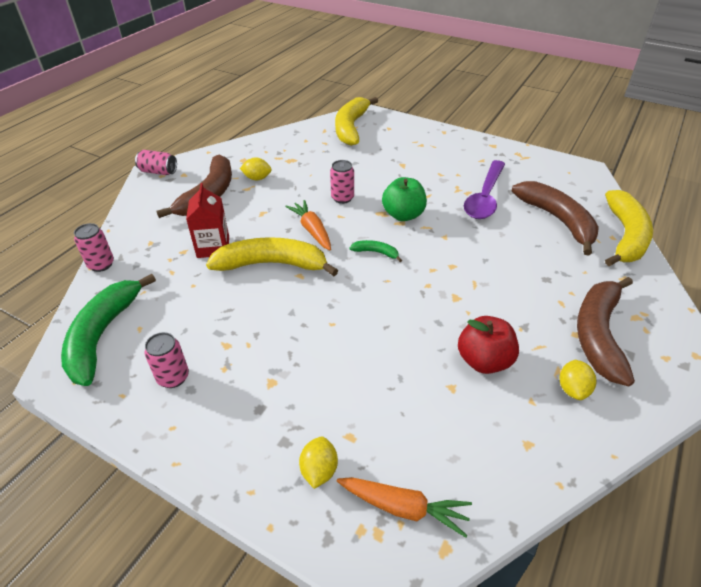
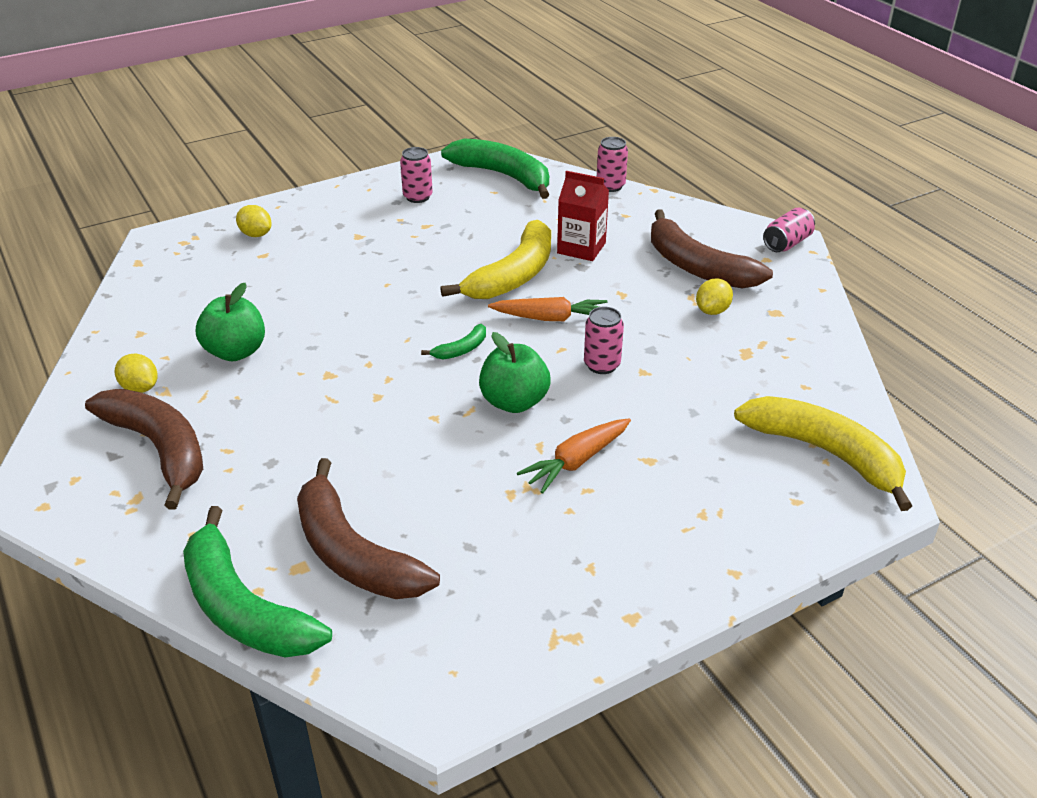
camera: 120 degrees right, 5 degrees down
(404, 508) = (183, 257): orange carrot -> orange carrot (576, 462)
(484, 361) = (236, 352): red apple -> green apple
(485, 197) = (481, 505): purple spoon -> none
(557, 220) = (353, 553): brown banana -> brown banana turned 45 degrees clockwise
(625, 236) = (243, 608): yellow banana -> green banana

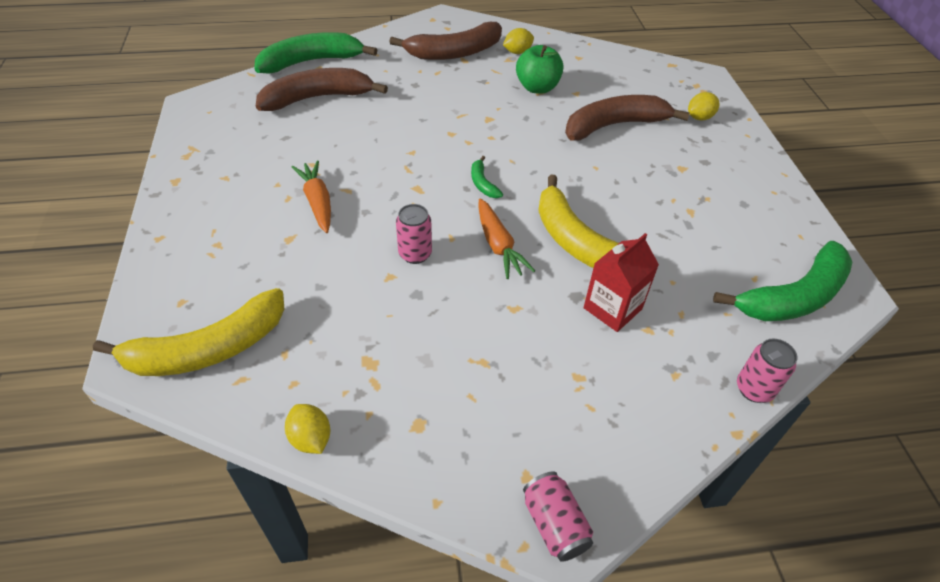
camera: 110 degrees right, 10 degrees up
(417, 197) = (751, 219): pink can -> none
(514, 402) = (402, 192): green apple -> none
(551, 318) = (498, 246): orange carrot -> orange carrot turned 45 degrees counterclockwise
(697, 267) = (538, 394): brown banana -> brown banana (614, 125)
(712, 311) = (450, 368): yellow lemon -> yellow lemon (311, 438)

